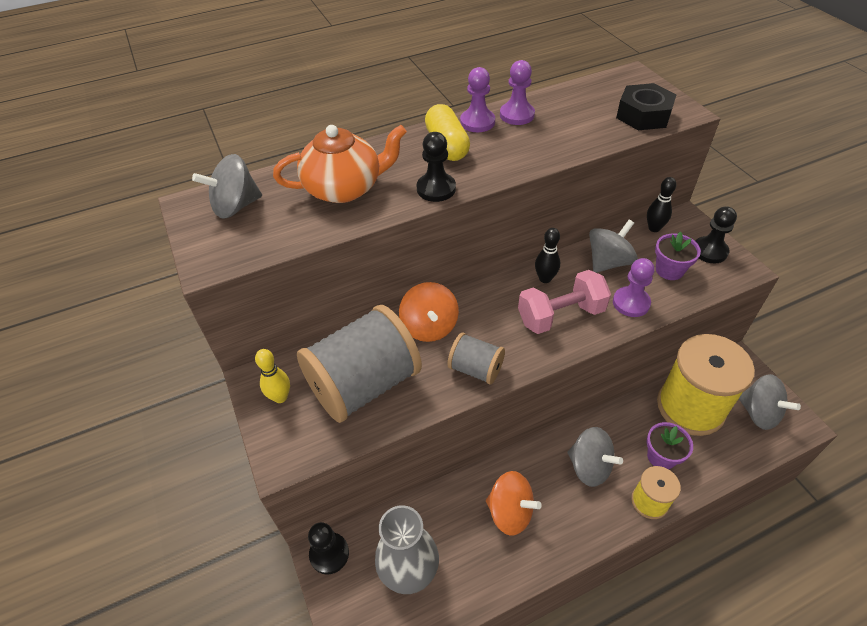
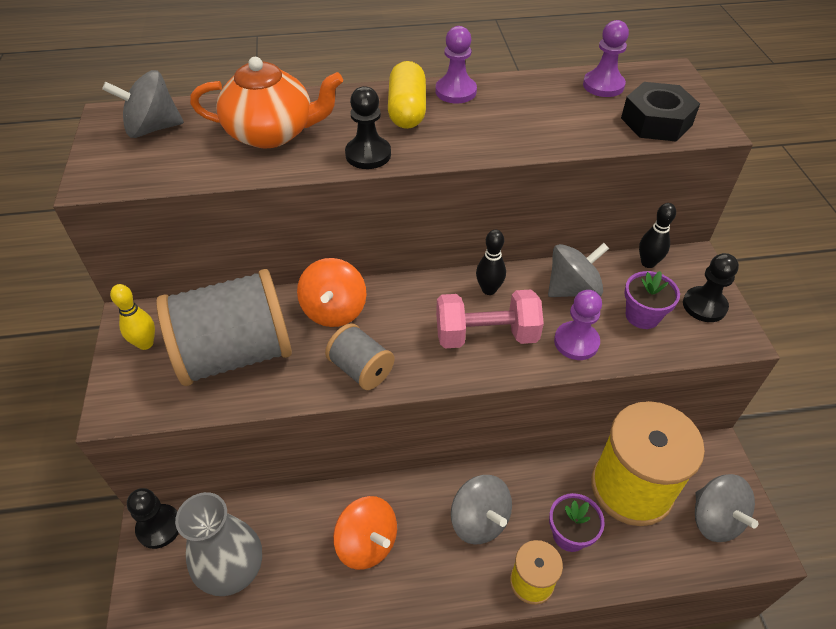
camera: 15 degrees right, 0 degrees up
(517, 115) = (505, 92): purple pawn -> purple pawn (603, 85)

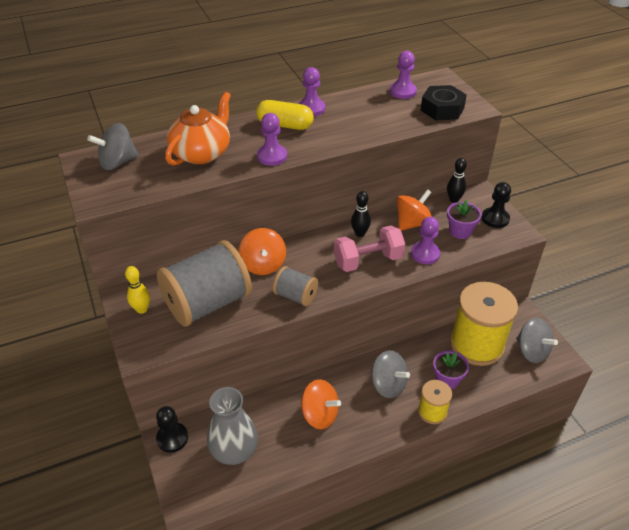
camera: 15 degrees left, 5 degrees down
(272, 133) = (202, 153): orange teapot -> orange teapot turned 45 degrees counterclockwise
(368, 154) = (272, 156): black pawn -> purple pawn
(407, 110) = (285, 125): yellow capsule -> yellow capsule turned 60 degrees counterclockwise
(572, 289) = (412, 223): grey spinning top -> orange spinning top

